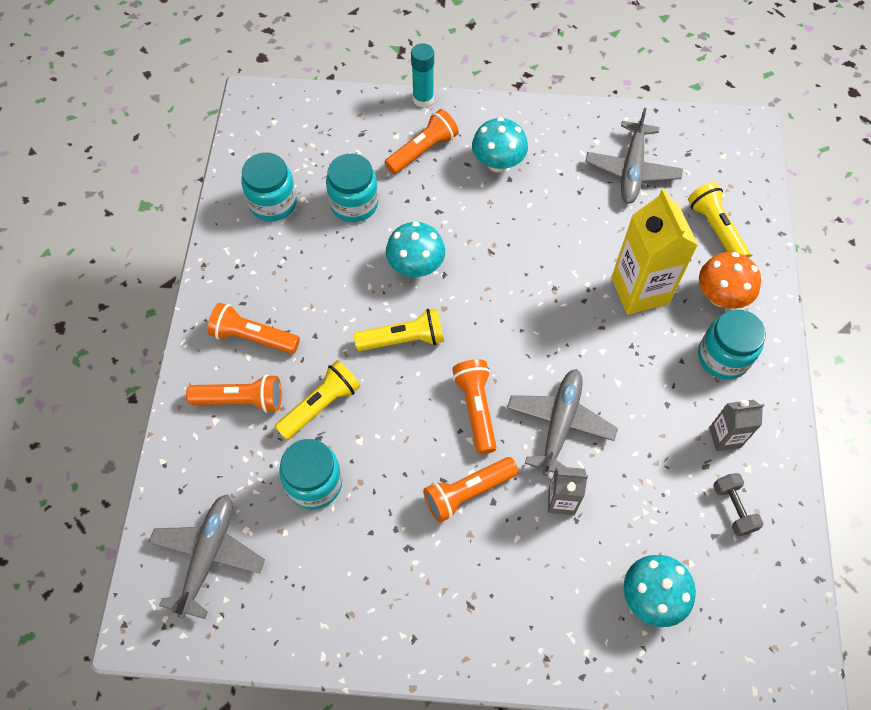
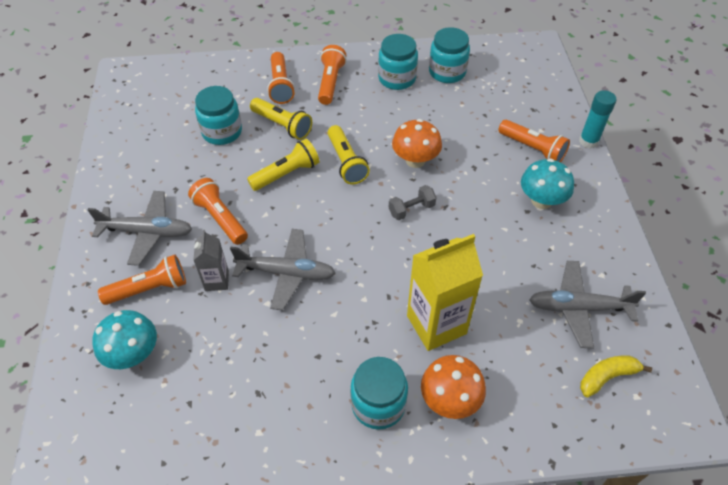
camera: 80 degrees right, 10 degrees down
(208, 555) = (169, 91): grey plane -> grey plane (147, 232)
(354, 204) = (462, 115): turquoise jar -> turquoise jar (397, 78)
(416, 266) = (415, 160): turquoise mushroom -> orange mushroom
(476, 409) = (292, 215): orange flashlight -> orange flashlight (149, 289)
(704, 170) = (607, 377): none -> yellow banana
(715, 229) = (533, 391): yellow flashlight -> yellow flashlight (286, 174)
(724, 437) = (289, 409): grey carton -> none
(733, 508) = (217, 419): grey dumbbell -> grey dumbbell (411, 209)

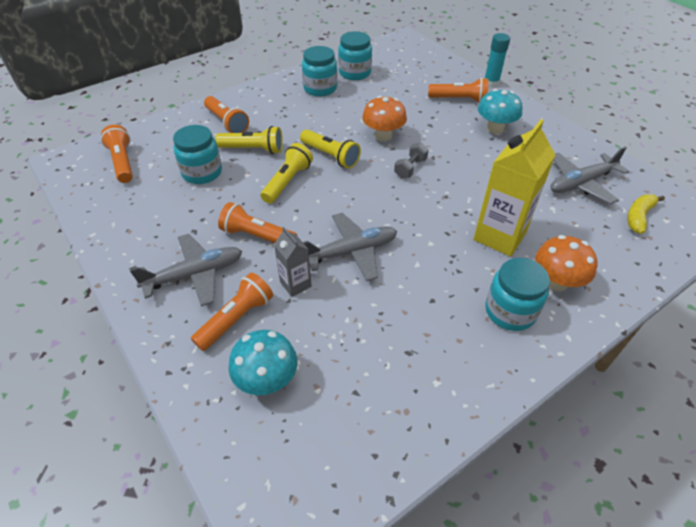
camera: 30 degrees left, 5 degrees down
(330, 82) = (268, 107): orange flashlight -> orange flashlight (123, 162)

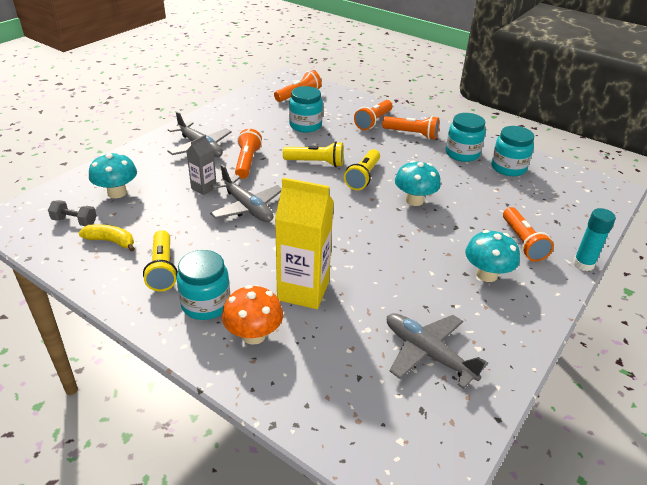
camera: 70 degrees right, 10 degrees down
(236, 319) = (165, 171): orange flashlight -> orange flashlight (411, 134)
(253, 149) = (347, 140): yellow flashlight -> yellow flashlight (162, 269)
(383, 135) = (414, 200): orange mushroom -> turquoise mushroom
(410, 168) = (374, 223): grey dumbbell -> grey dumbbell (74, 221)
(638, 217) = (391, 410): yellow banana -> yellow banana (111, 241)

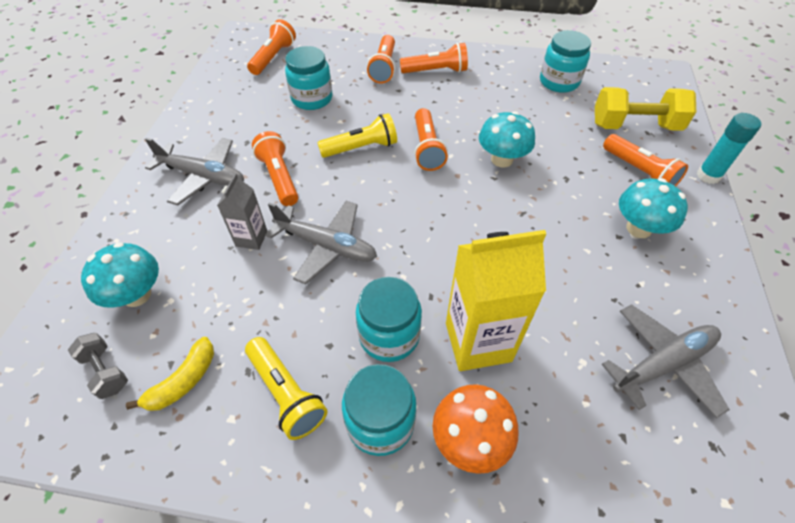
camera: 25 degrees left, 15 degrees up
(74, 221) = (106, 371): grey dumbbell -> grey dumbbell turned 60 degrees clockwise
(111, 241) = (183, 381): yellow banana -> yellow banana turned 135 degrees clockwise
(363, 177) = (426, 148): yellow flashlight -> orange flashlight
(427, 353) = (663, 364): grey plane -> grey plane turned 135 degrees clockwise
(462, 154) = (503, 79): turquoise jar -> turquoise jar (389, 335)
(548, 214) = (635, 126): none -> yellow dumbbell

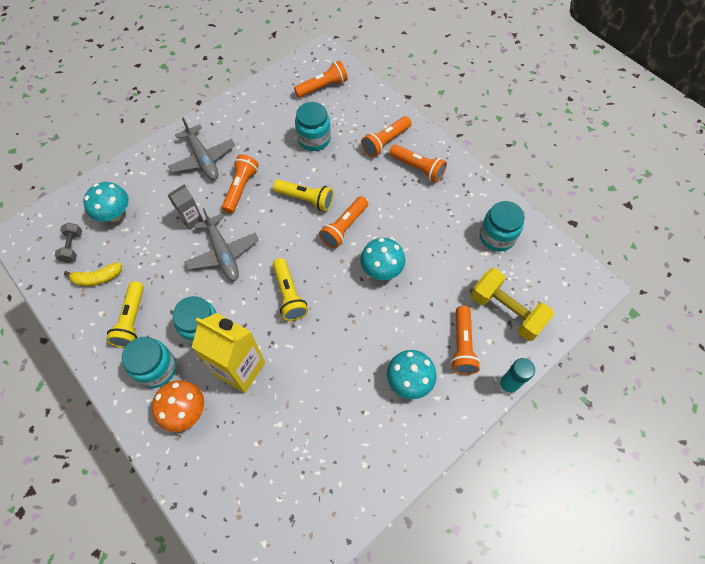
camera: 40 degrees right, 10 degrees up
(443, 236) = (289, 295): none -> yellow flashlight
(663, 364) = (319, 461): grey plane -> none

